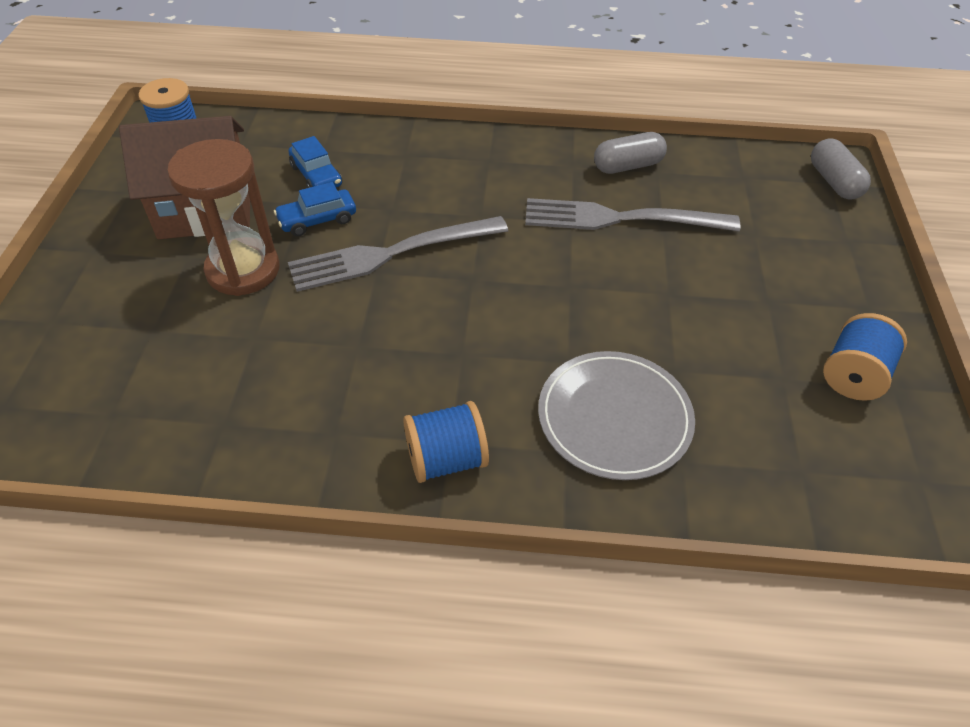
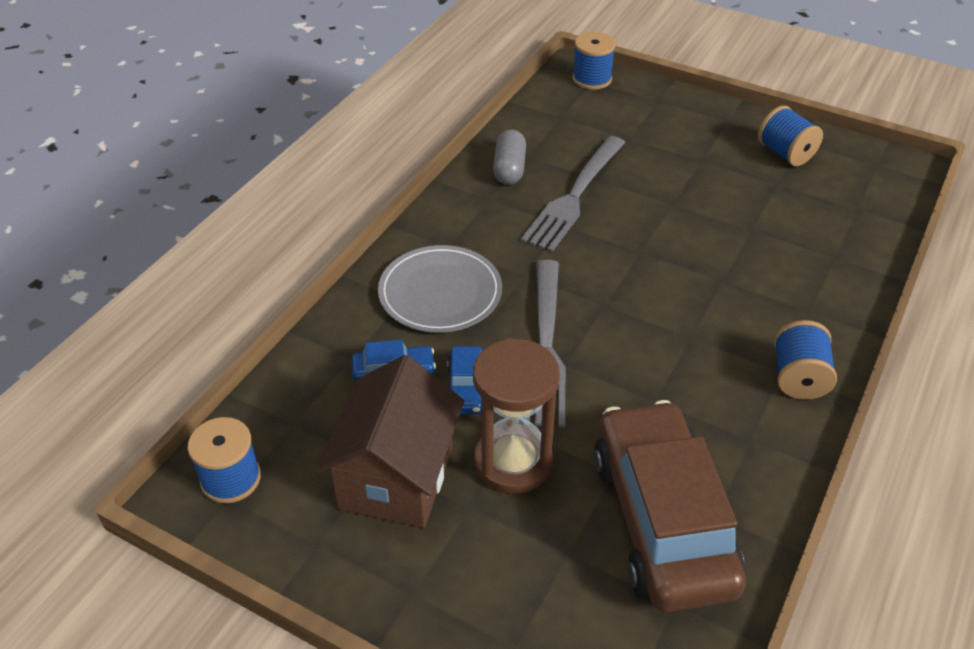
camera: 65 degrees left, 5 degrees down
(206, 384) = (661, 520): none -> brown car
(614, 417) = (786, 275): grey plate -> grey plate (440, 292)
(834, 182) = (592, 79): grey capsule -> blue spool

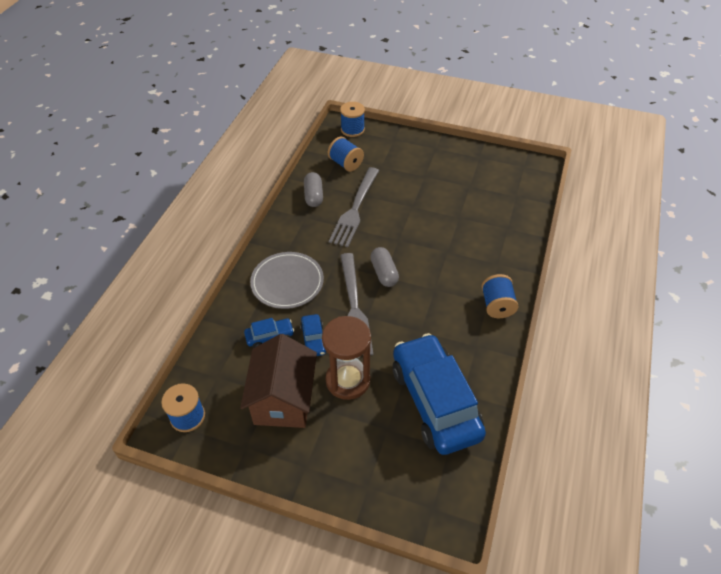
camera: 10 degrees left, 5 degrees up
(606, 300) = (384, 273): none -> grey capsule
(661, 520) = (435, 401): brown car -> blue car
(785, 153) = (471, 166): blue spool -> blue spool (345, 164)

